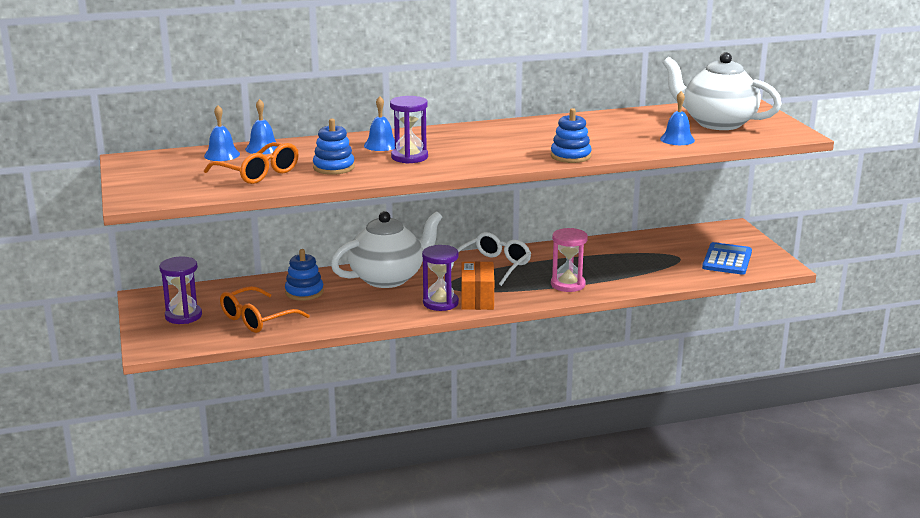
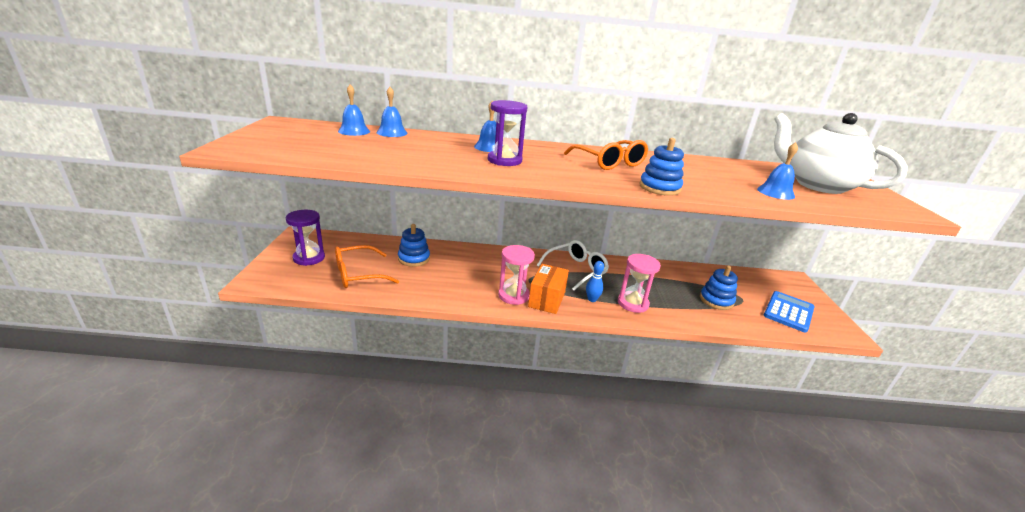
camera: 15 degrees right, 5 degrees up
(258, 173) = (361, 149): orange glasses -> orange glasses (609, 163)
(333, 167) = (429, 156): blue stacking toy -> blue stacking toy (716, 300)
(388, 278) = (485, 261): white teapot -> none
(440, 303) = (513, 295): purple hourglass -> pink hourglass
(524, 290) = (592, 299): none -> blue bowling pin

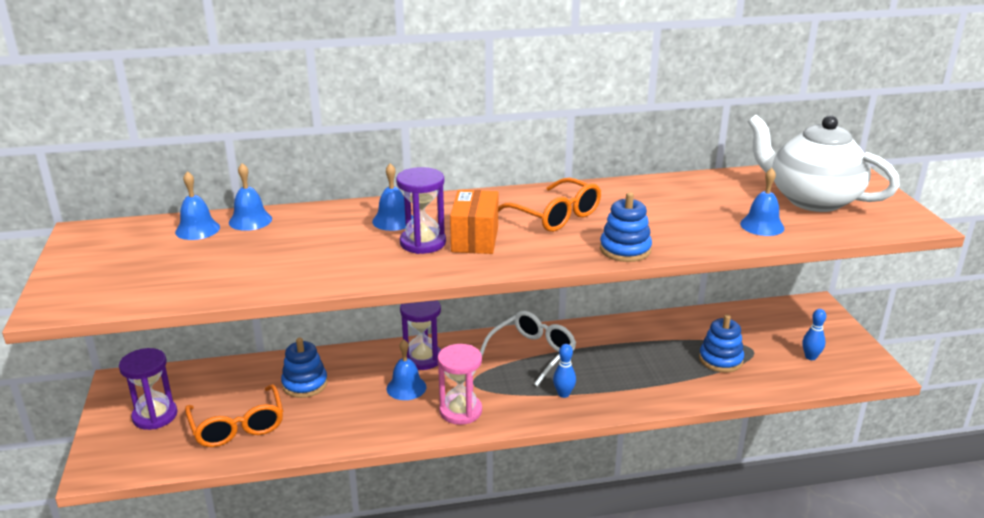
camera: 10 degrees left, 0 degrees up
(358, 274) = (238, 426): orange glasses -> orange glasses turned 75 degrees counterclockwise
(481, 274) = (406, 387): none -> blue bell
(498, 259) = (422, 358): none -> purple hourglass
(547, 299) = (505, 407): orange box -> orange box (475, 239)
(633, 303) = (617, 388): pink hourglass -> none
(788, 312) = (810, 357): blue calculator -> blue bowling pin

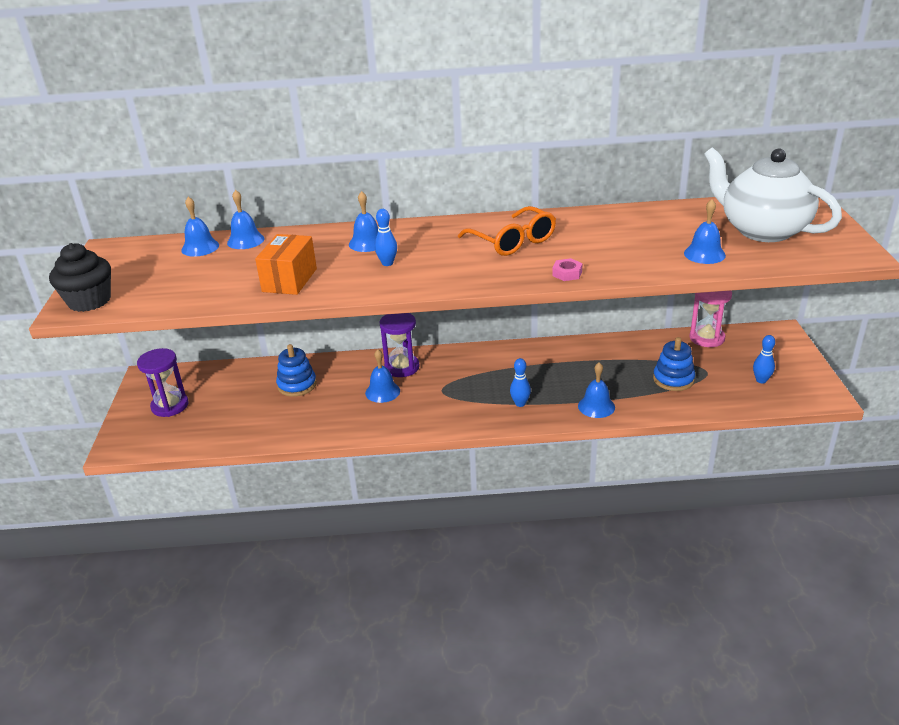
camera: 10 degrees right, 5 degrees up
(74, 296) = (89, 301): none -> black cupcake
(238, 426) = (235, 418): orange glasses -> none
(423, 243) = (387, 263): purple hourglass -> blue bowling pin
(460, 411) = (425, 414): pink hourglass -> pink hourglass (706, 338)
(475, 239) = (434, 261): orange box -> orange box (290, 280)
(532, 353) = (500, 366): white glasses -> none
(625, 250) = (567, 273): blue stacking toy -> pink nut
(647, 393) = (596, 406): none -> blue bell

